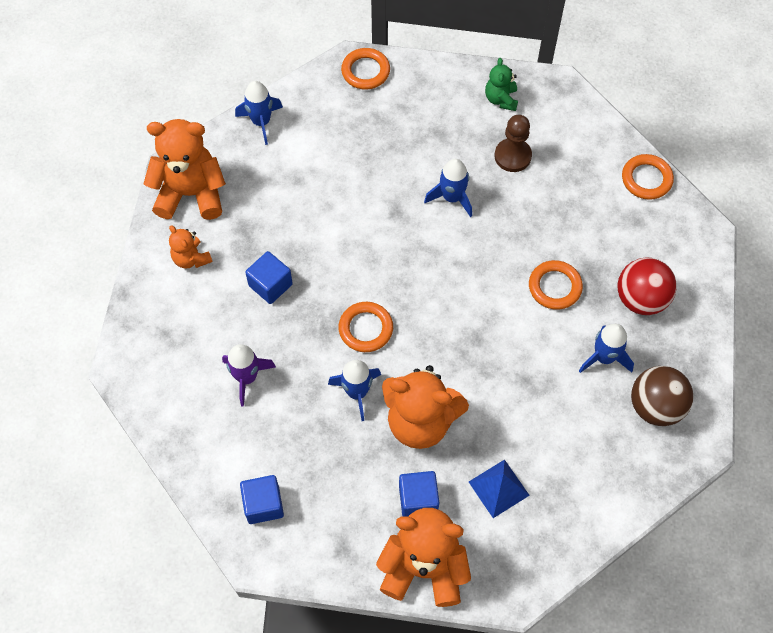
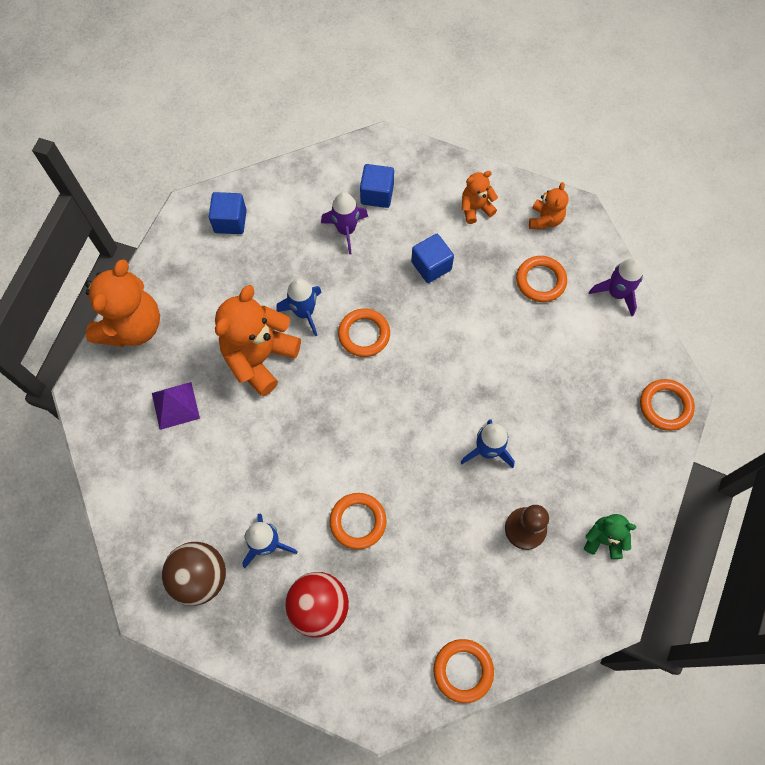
camera: 105 degrees right, 5 degrees up
(191, 194) = (545, 220): orange teddy bear -> orange teddy bear, size x0.51
(261, 122) = (616, 293): blue rocket -> purple rocket
(263, 186) = (540, 281): none -> orange ring
(418, 499) = (190, 337): blue cube -> blue cube (377, 194)
(499, 488) = (175, 405): blue pyramid -> purple pyramid

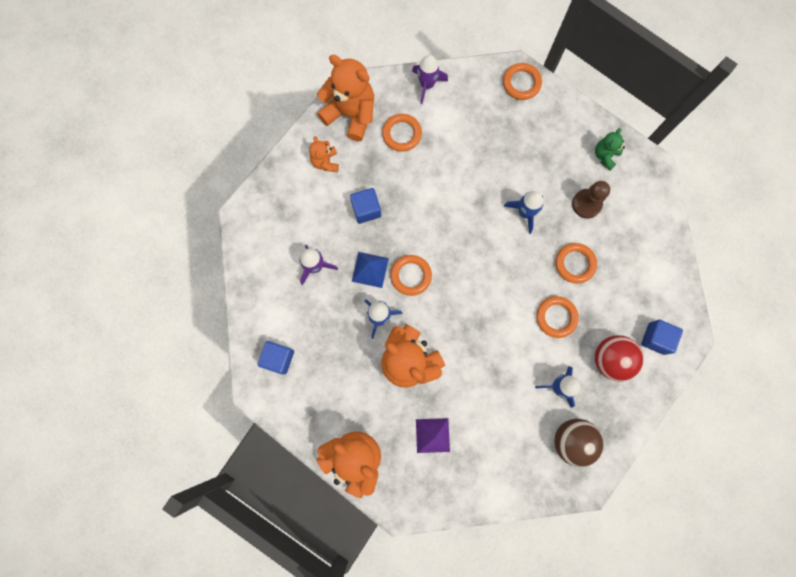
camera: 75 degrees left, 10 degrees up
(359, 288) = (370, 269): none -> blue pyramid
(377, 194) = (289, 234): blue cube -> blue cube (656, 338)
(463, 670) = (672, 273): orange ring -> orange ring (575, 264)
(545, 220) = (351, 114): orange teddy bear -> orange teddy bear, size x1.95

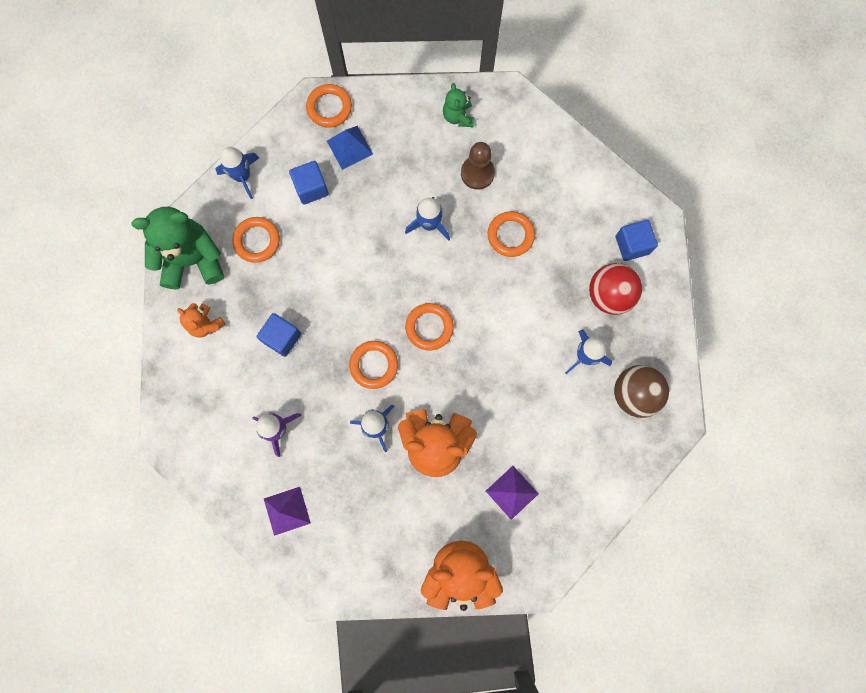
camera: 40 degrees left, 0 degrees up
(278, 323) = (287, 510): none -> purple pyramid
(278, 358) = (314, 542): blue cube -> blue cube (311, 188)
(351, 114) = (192, 260): orange teddy bear -> green teddy bear
(370, 269) = (331, 390): blue pyramid -> blue pyramid (349, 147)
(427, 85) = (242, 176): purple rocket -> blue rocket
(556, 317) = (533, 296): orange ring -> orange ring (429, 327)

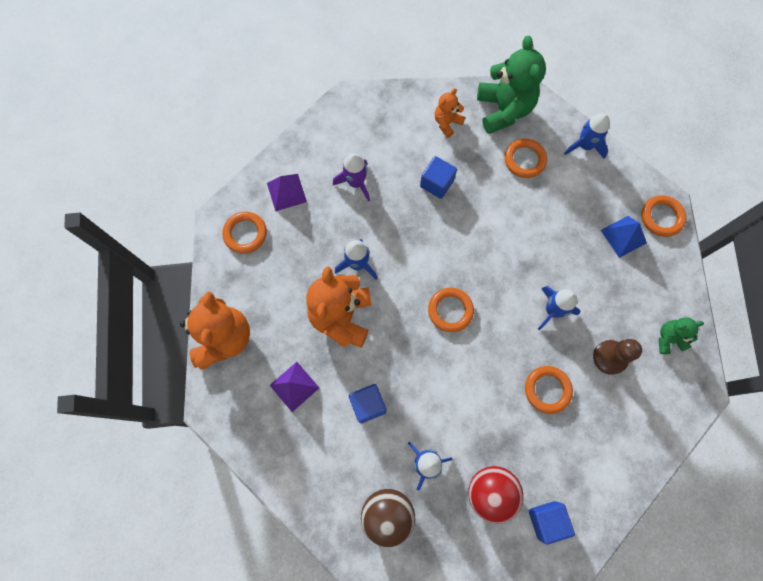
camera: 90 degrees right, 5 degrees down
(311, 188) = (579, 203): blue cube -> blue cube (368, 405)
(374, 365) = (413, 261): orange ring -> orange ring (245, 234)

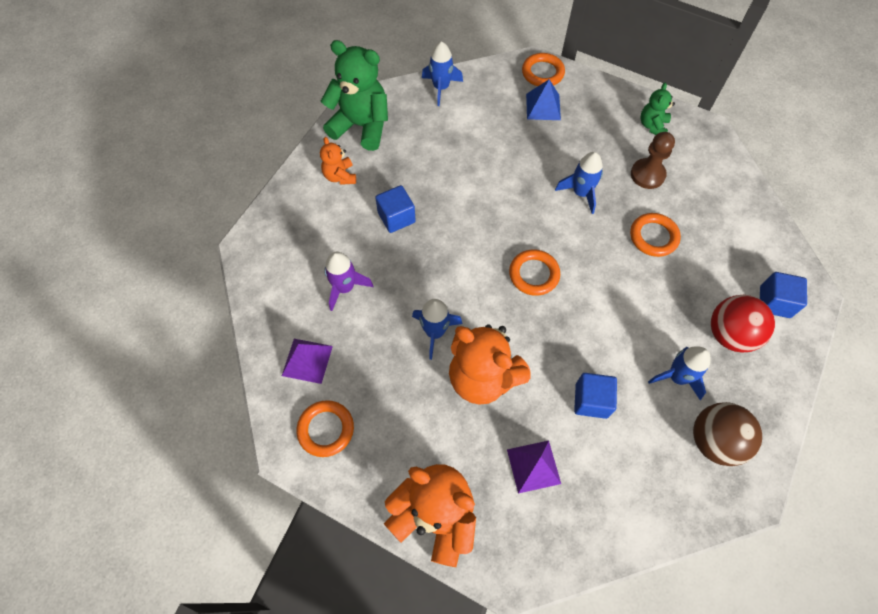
camera: 60 degrees left, 10 degrees down
(524, 160) = (422, 137): orange ring -> none

